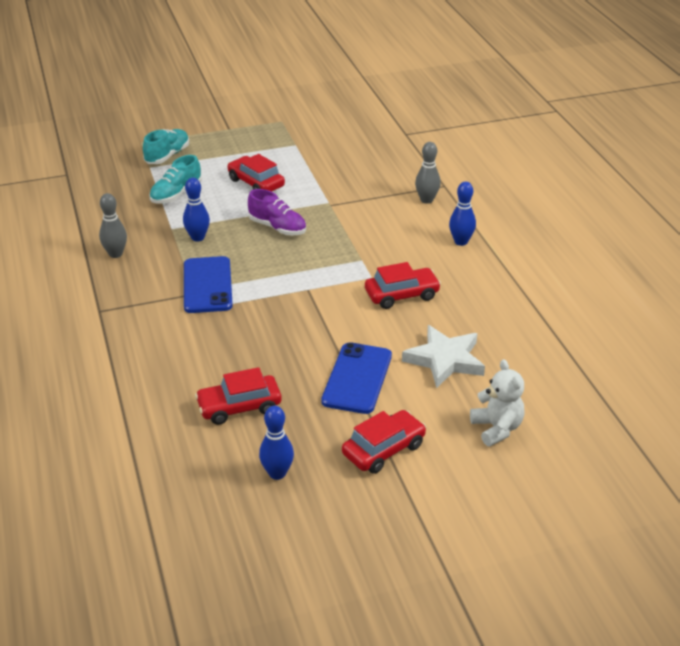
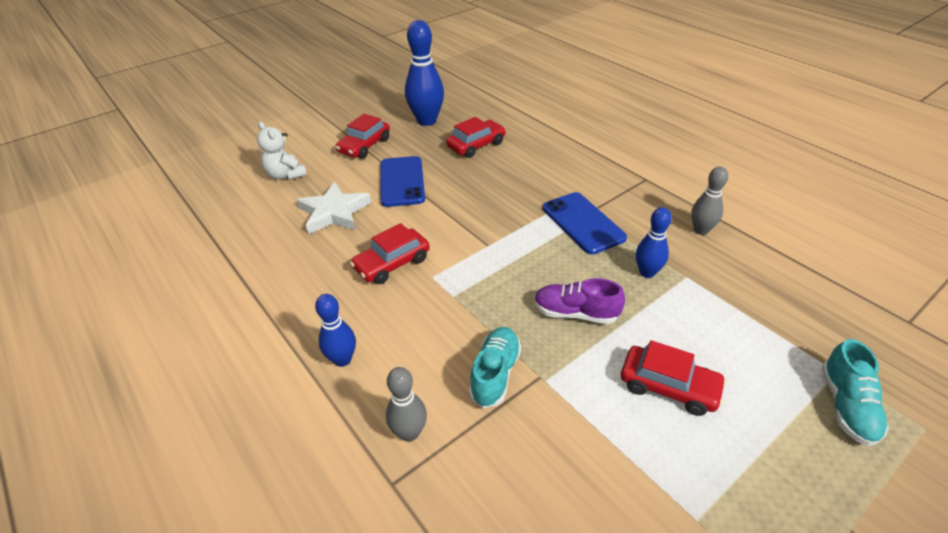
camera: 160 degrees right, 5 degrees up
(176, 194) = (741, 329): turquoise shoe -> turquoise shoe (495, 374)
(277, 473) = (426, 121): blue bowling pin -> blue bowling pin, size x1.73

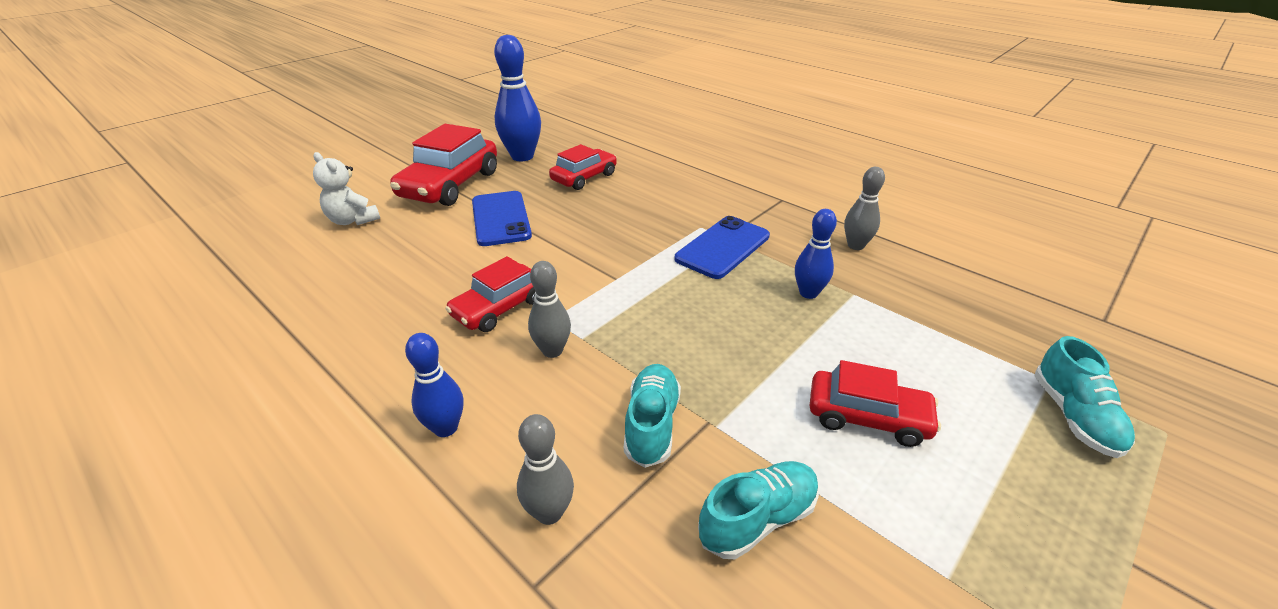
camera: 10 degrees left, 5 degrees down
(334, 212) = (418, 257): white star -> none
(364, 146) = (450, 185): red car -> red car, size x1.62
(428, 305) = (552, 351): none -> grey bowling pin
(561, 457) = (757, 519): none -> turquoise shoe
(575, 313) = (736, 344): purple shoe -> none
(582, 223) = (722, 247): blue phone -> blue phone turned 75 degrees clockwise

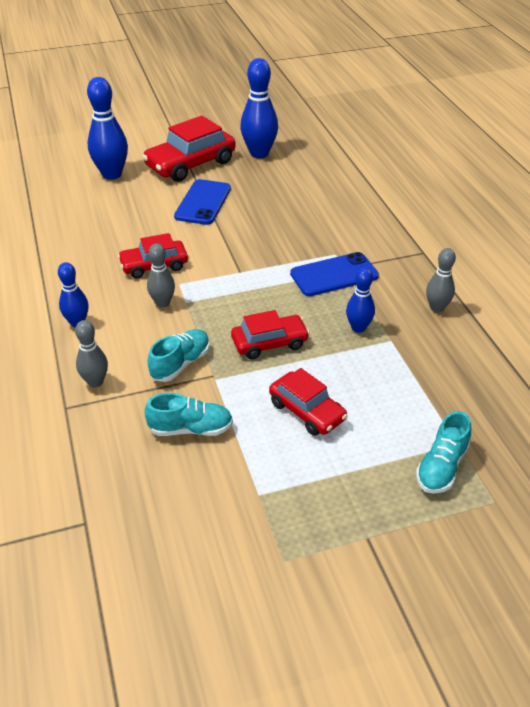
camera: 30 degrees right, 5 degrees up
(353, 220) = (112, 174): white teddy bear -> blue bowling pin
(584, 177) = (288, 186): red car -> red car (269, 343)

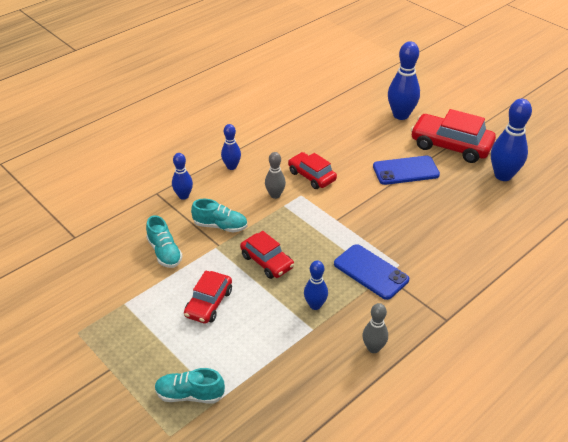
camera: 65 degrees right, 0 degrees up
(95, 382) = (183, 196): grey bowling pin -> blue bowling pin

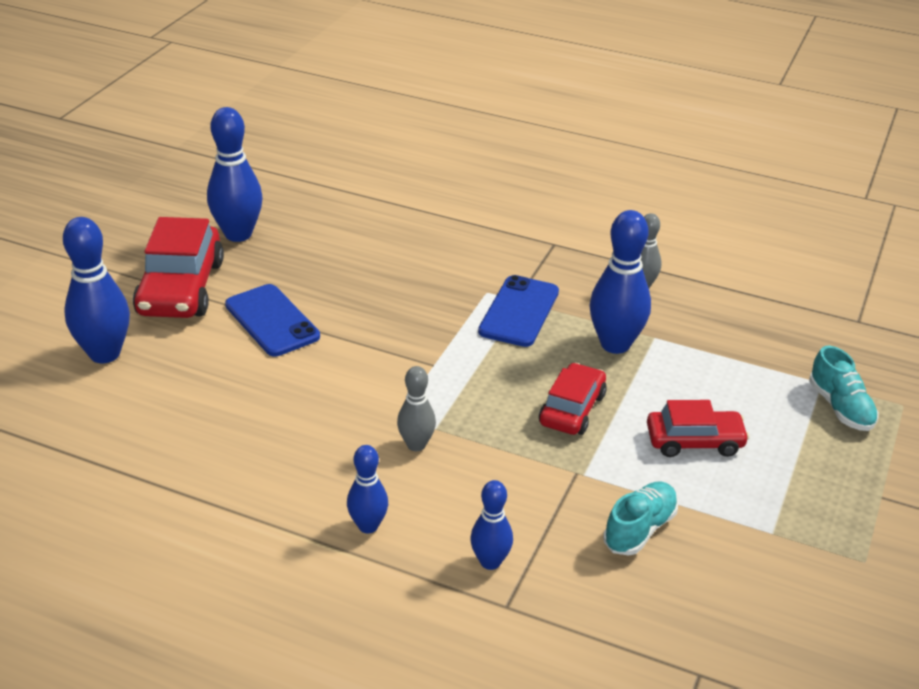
camera: 115 degrees left, 5 degrees down
(220, 226) = (533, 485): turquoise shoe -> none
(311, 176) = (340, 416): red car -> none
(315, 305) = (615, 344): blue bowling pin -> blue bowling pin, size x1.73

